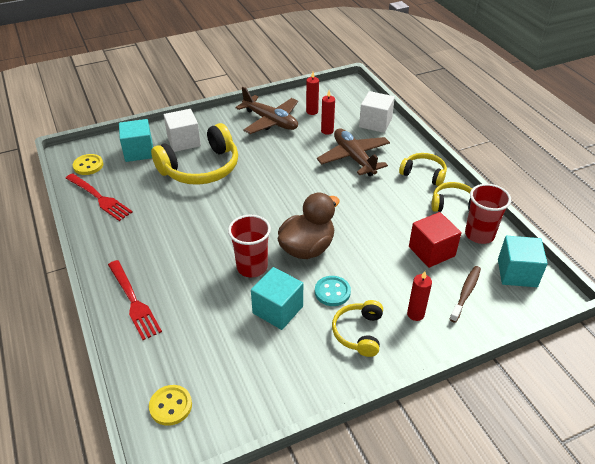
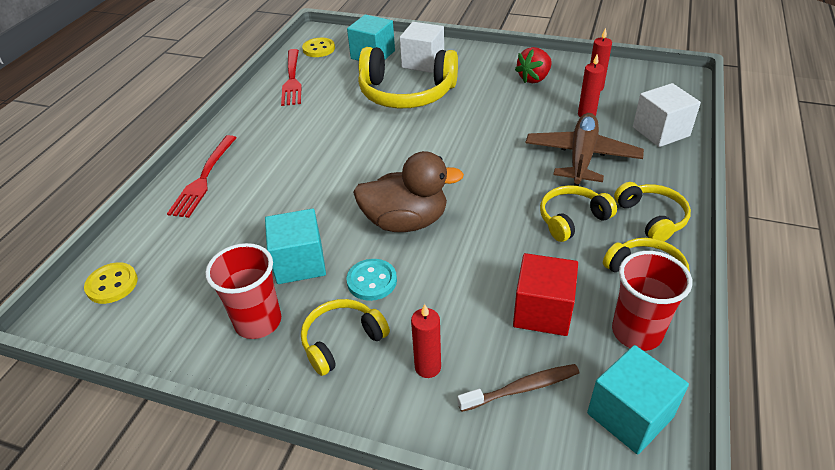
camera: 45 degrees right, 0 degrees up
(252, 267) = (331, 208): red cup -> red cup (258, 322)
(270, 121) = (534, 78): brown plane -> red strawberry
(389, 196) = (572, 219): none -> yellow headphones

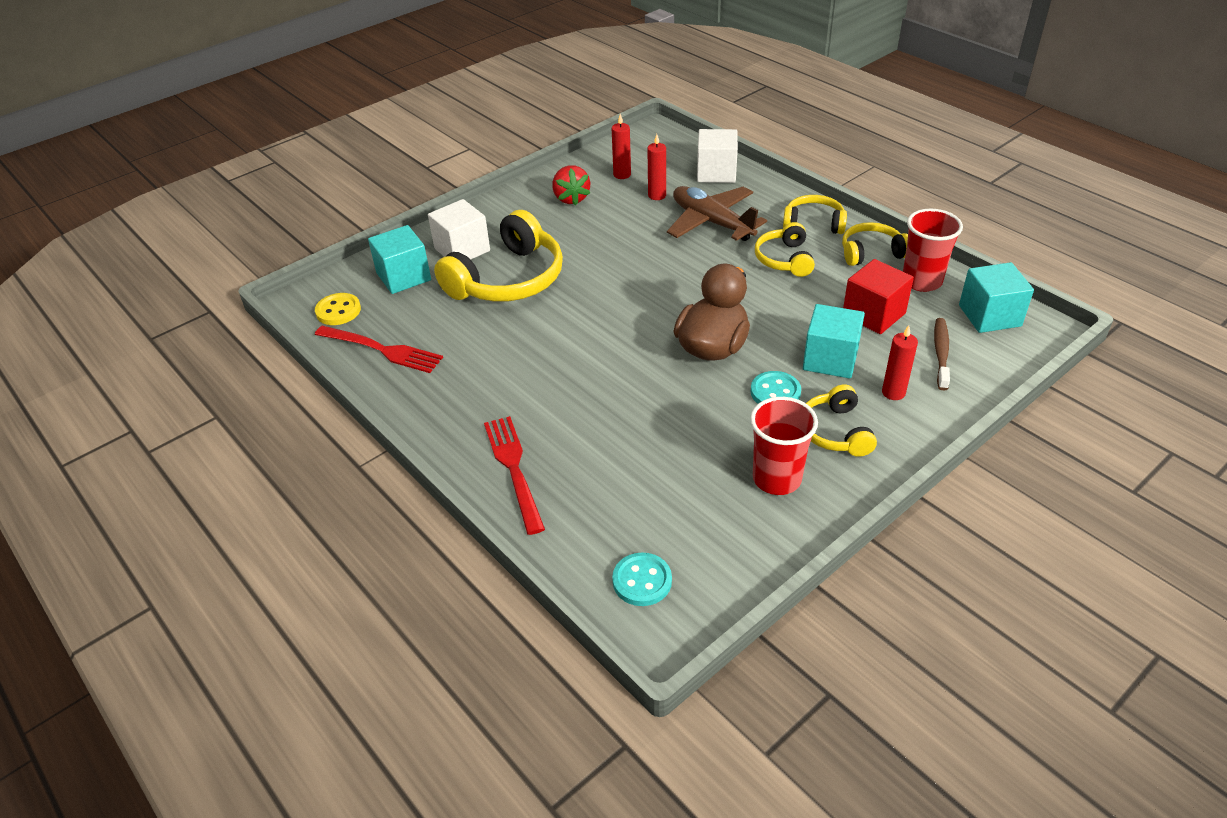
camera: 60 degrees left, 0 degrees up
(112, 284) = (642, 581): yellow button -> turquoise button
(204, 178) = (514, 469): red fork -> red fork turned 150 degrees counterclockwise
(299, 263) = (716, 431): turquoise cube -> turquoise cube (830, 359)

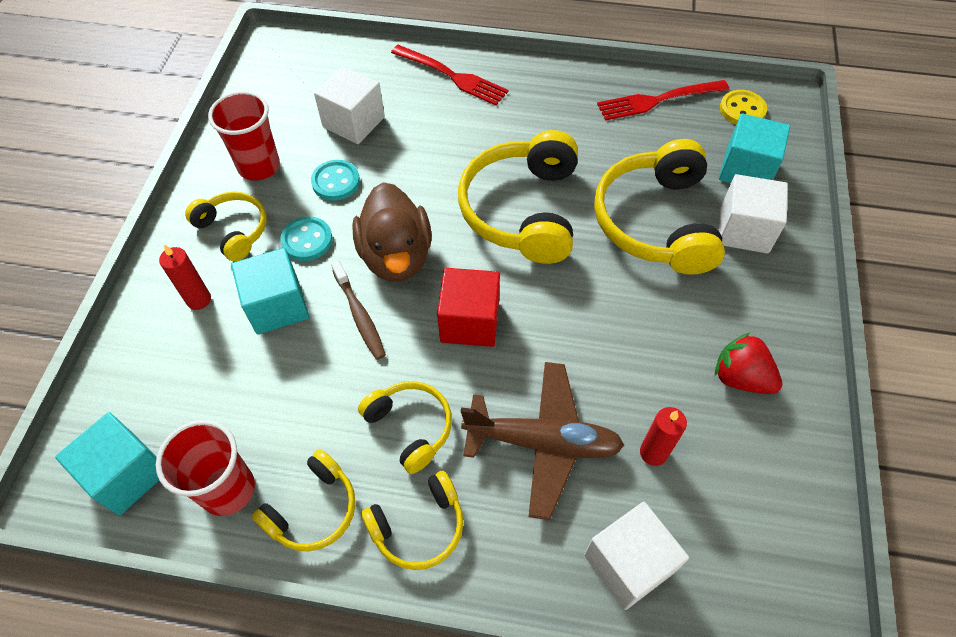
camera: 140 degrees right, 15 degrees up
(587, 330) = (522, 210): none -> yellow headphones
(622, 175) = (738, 468): red candle -> none
(642, 581) = (305, 60): turquoise button -> turquoise button (336, 182)
(652, 474) = (354, 122): none -> white cube
(873, 314) = (262, 395): red cube -> red cube (470, 321)
(941, 353) = (168, 378): brown toothbrush -> brown toothbrush (359, 315)

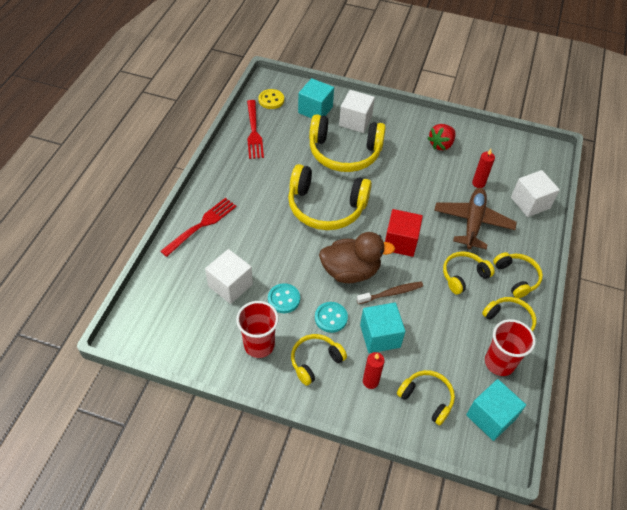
camera: 85 degrees left, 5 degrees down
(166, 377) = (427, 398): none -> yellow headphones

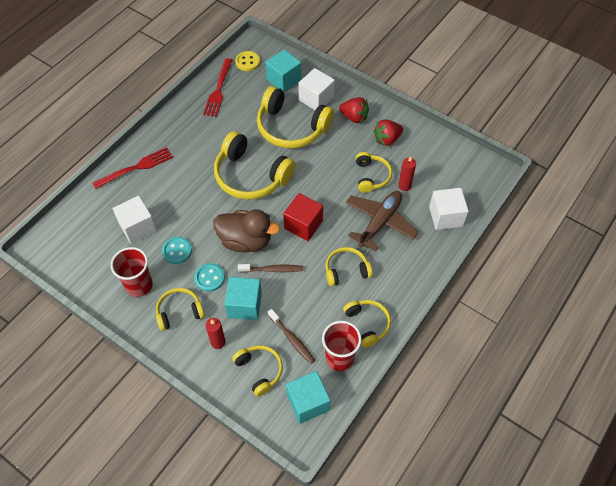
camera: 20 degrees right, 5 degrees up
(400, 131) = (354, 117): none -> red strawberry
(444, 357) = (292, 339): none -> brown toothbrush
(516, 277) = (395, 285): yellow headphones -> yellow headphones (371, 176)

